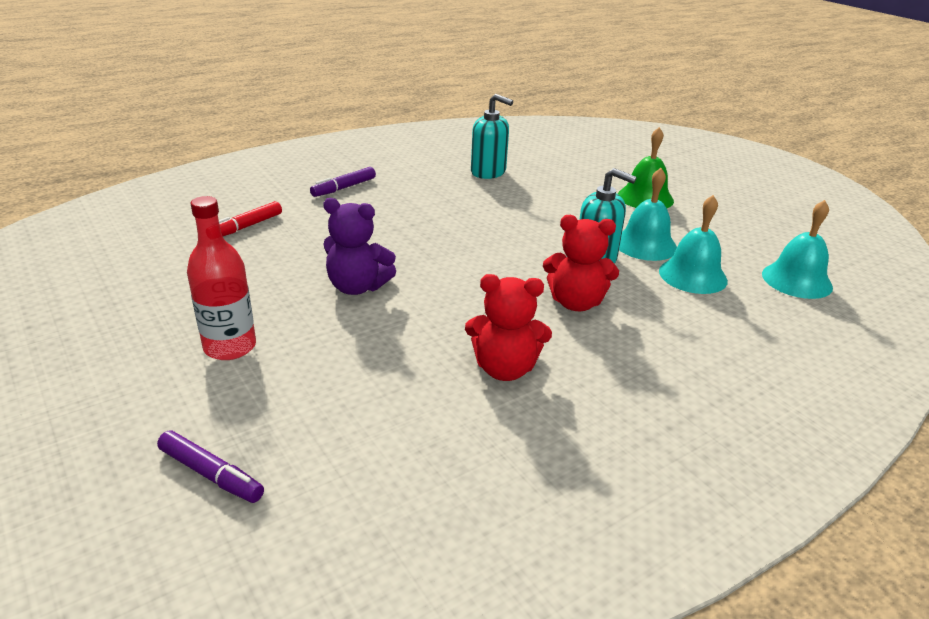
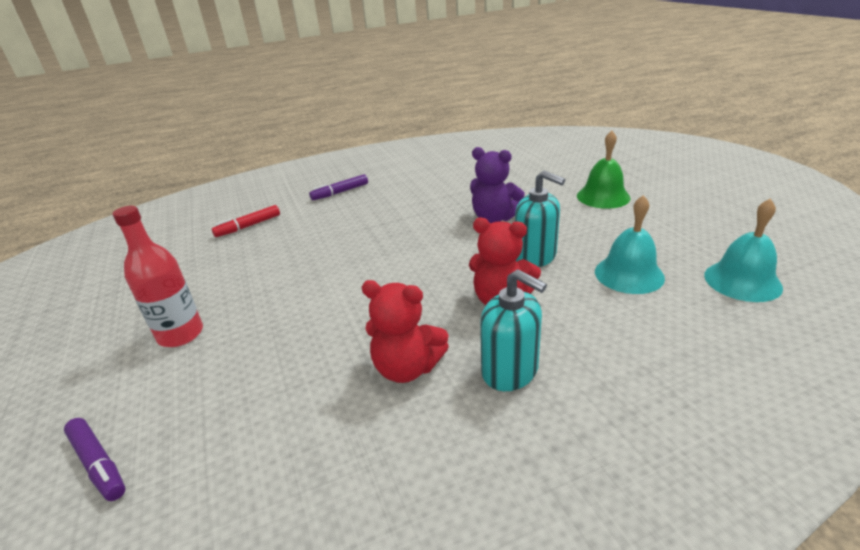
camera: 15 degrees right, 0 degrees up
(357, 287) = (310, 280): purple teddy bear -> purple teddy bear (494, 218)
(488, 172) = (466, 176): turquoise soap dispenser -> turquoise soap dispenser (510, 371)
(645, 244) = (589, 242): turquoise bell -> none

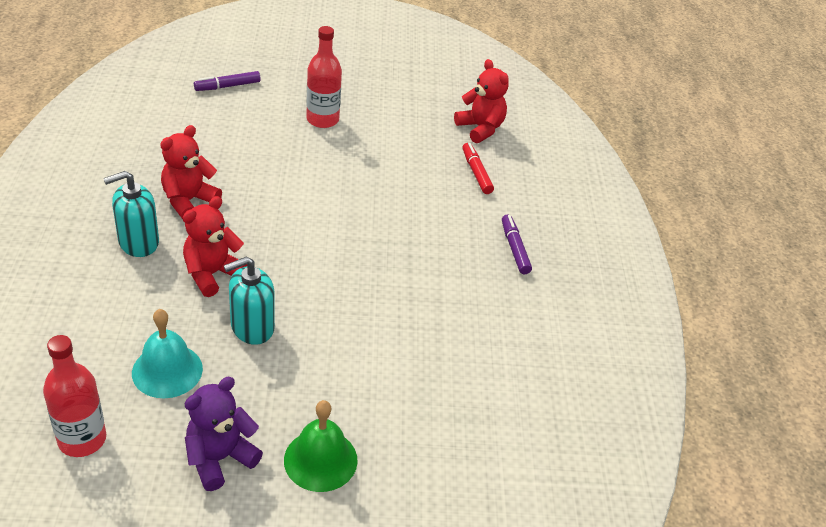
camera: 105 degrees right, 10 degrees up
(172, 241) = (480, 128): none -> red teddy bear
(494, 218) = (350, 337): purple teddy bear -> purple teddy bear (220, 458)
(742, 281) = (82, 439): turquoise bell -> red bottle

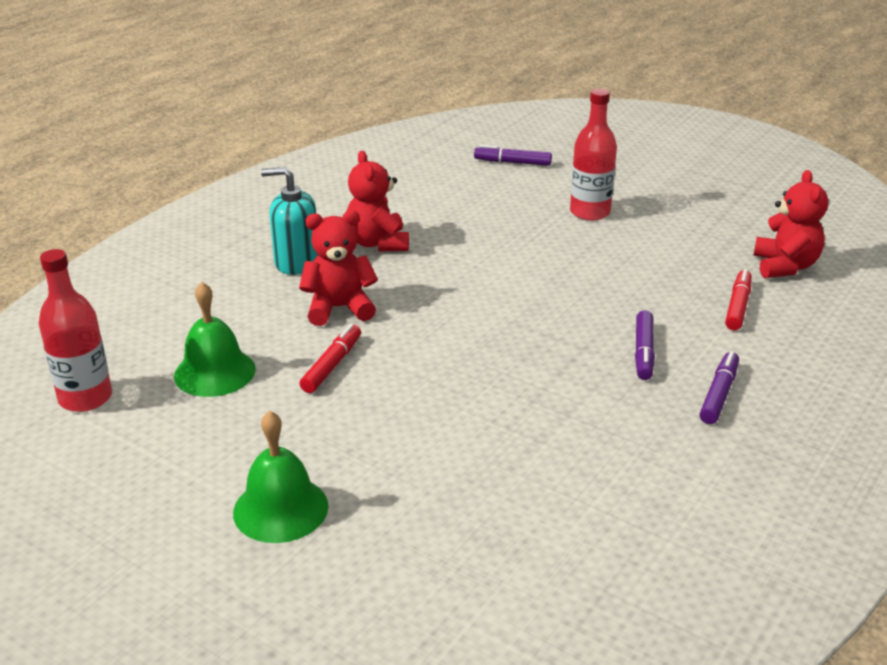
camera: 40 degrees right, 10 degrees down
(167, 370) = (215, 372): turquoise bell -> green bell
(188, 201) = (378, 243): red teddy bear -> red teddy bear turned 90 degrees counterclockwise
(220, 458) = (185, 464): purple teddy bear -> none
(252, 327) = (332, 365): turquoise soap dispenser -> red marker
(448, 232) = (643, 352): none -> purple marker

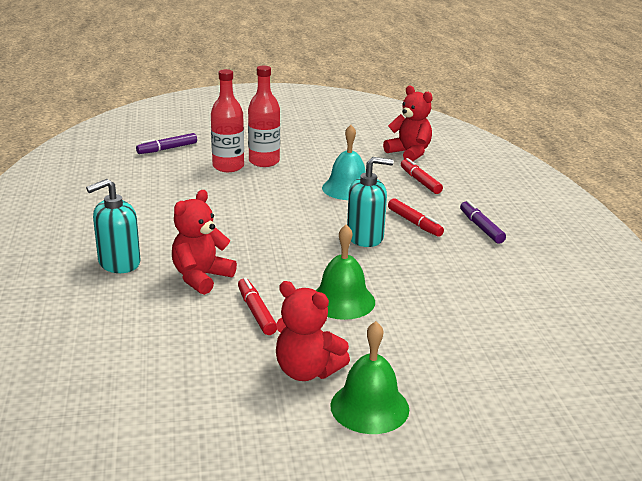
camera: 45 degrees left, 5 degrees down
(85, 398) = (110, 424): red bottle -> red bottle (228, 166)
(215, 372) = (182, 356): green bell -> green bell (342, 300)
(378, 243) = (158, 228): red teddy bear -> red teddy bear (307, 371)
(560, 342) = (365, 237): none -> turquoise soap dispenser
(633, 279) = (347, 188): none -> turquoise bell
(643, 352) = (414, 223): purple marker -> red marker

